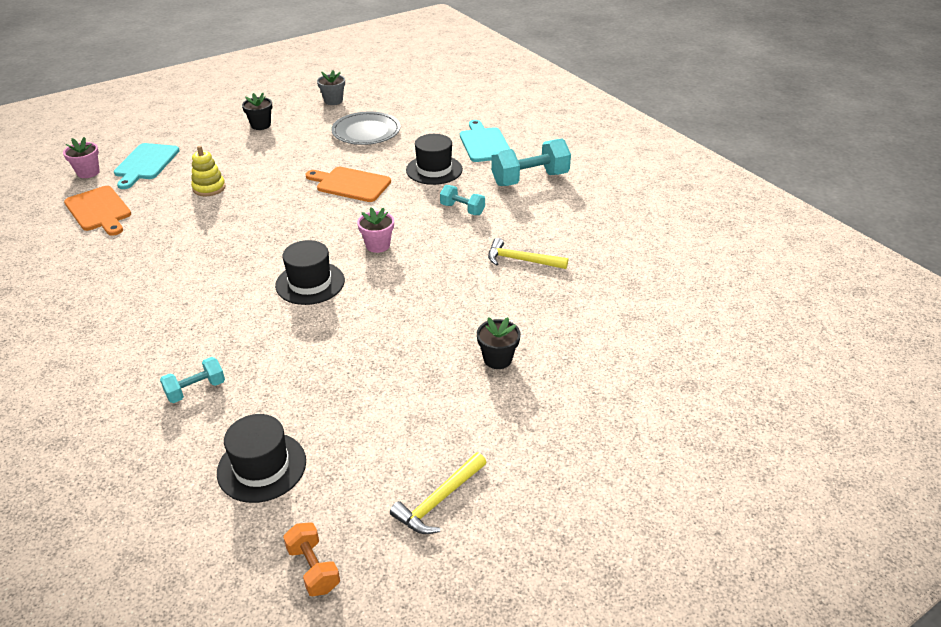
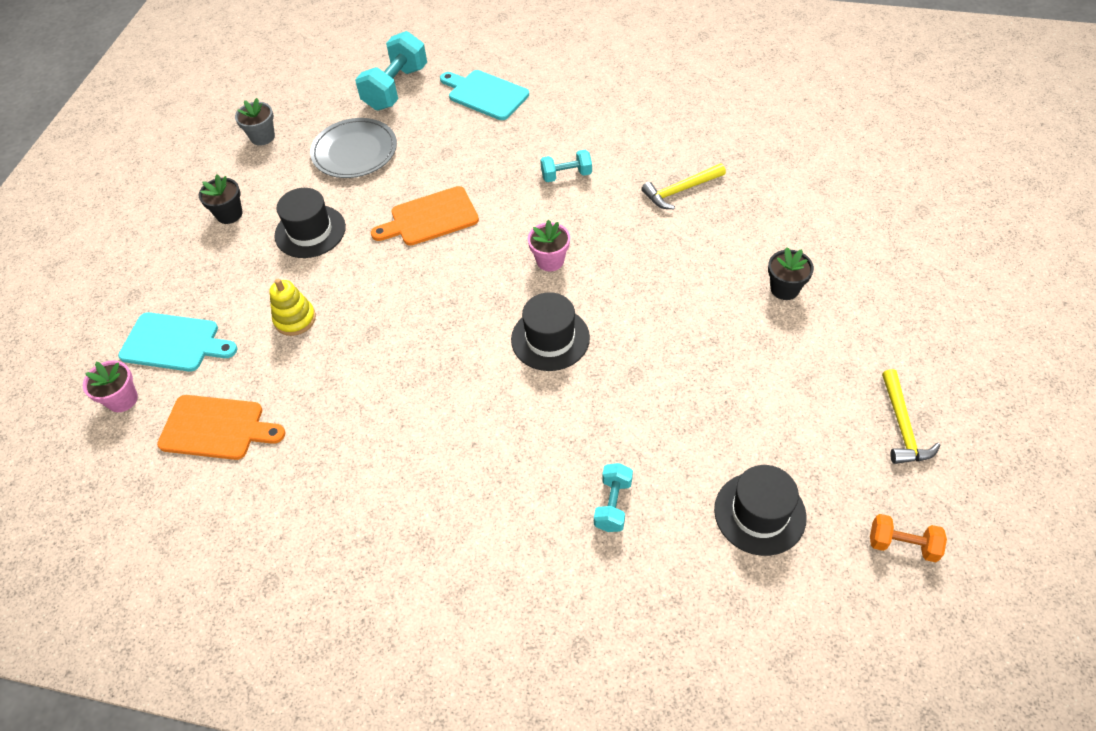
camera: 40 degrees left, 15 degrees up
(146, 164) = (174, 343): turquoise cutting board -> turquoise cutting board turned 45 degrees counterclockwise
(434, 170) = (482, 151): black hat -> black hat (310, 231)
(530, 179) = (577, 107): turquoise dumbbell -> turquoise dumbbell (396, 88)

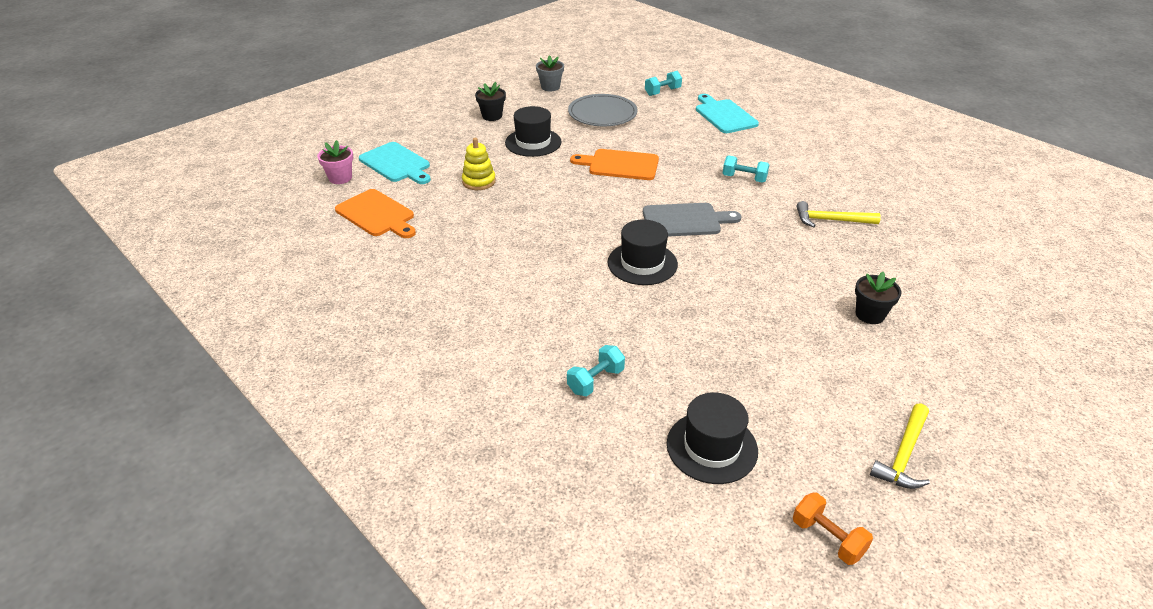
camera: 30 degrees right, 15 degrees down
(396, 88) = (662, 92): turquoise dumbbell -> turquoise dumbbell, size x0.55
(550, 261) = (685, 220): pink flower pot -> grey cutting board

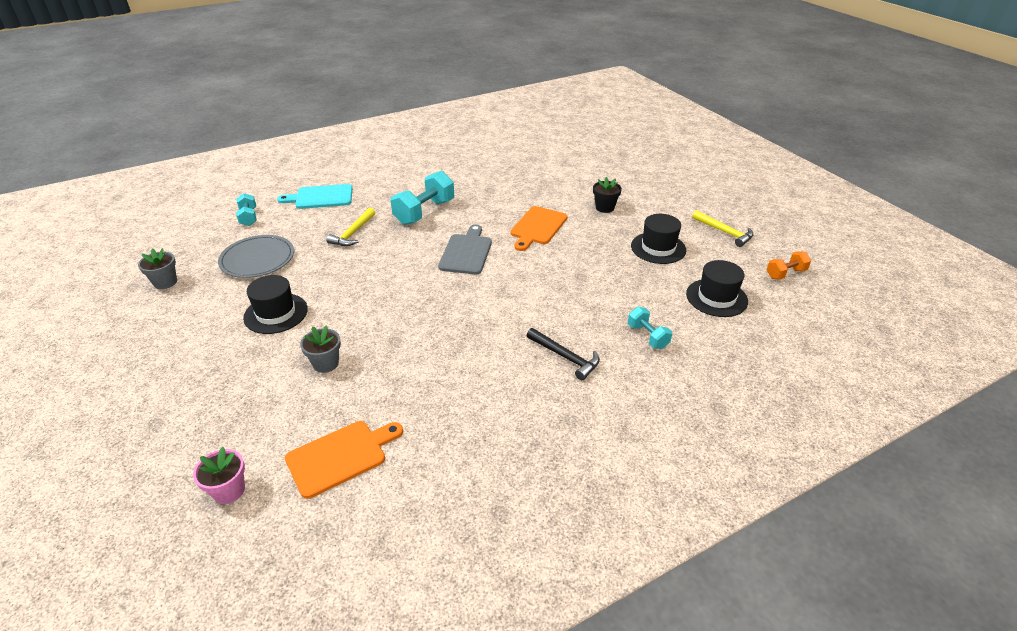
camera: 75 degrees left, 0 degrees up
(396, 164) = (235, 430): turquoise cutting board -> none
(479, 181) = (326, 363): yellow stacking toy -> grey flower pot
(492, 116) = (190, 335): black flower pot -> none
(534, 318) = (565, 357): none -> black hammer
(620, 165) = (360, 267): orange cutting board -> orange cutting board (537, 227)
(642, 263) = (514, 285): black hat -> black hat (658, 248)
(744, 178) = (424, 212): turquoise dumbbell -> turquoise dumbbell, size x1.80
(831, 220) = (499, 192): yellow hammer -> yellow hammer (353, 233)

